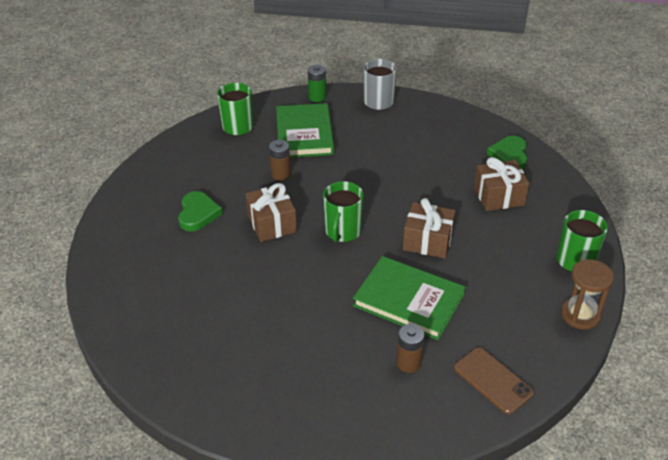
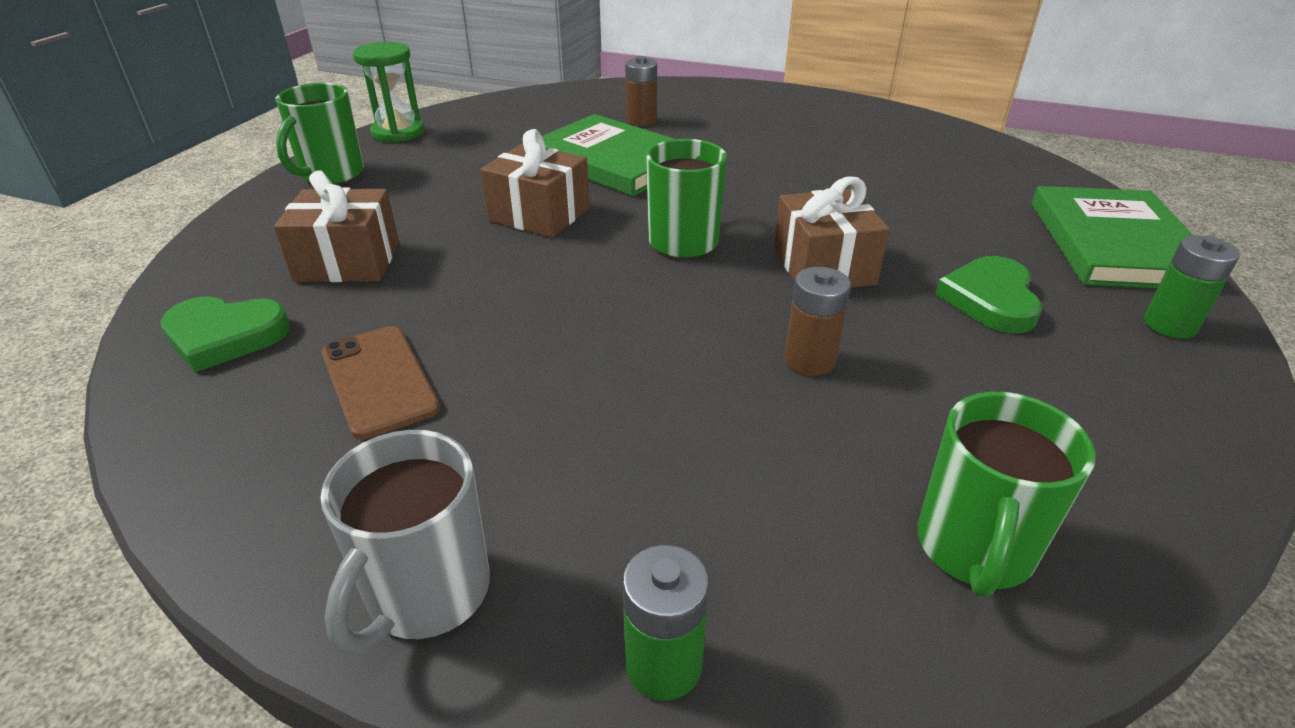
camera: 170 degrees left, 5 degrees down
(126, 210) = (1169, 325): none -> green battery
(304, 134) = (738, 479): green book -> green book (1114, 244)
(493, 380) = (553, 105): brown phone -> brown phone (379, 381)
(509, 155) = (225, 336): green heart -> green heart turned 75 degrees clockwise
(580, 315) = (398, 132): brown hourglass -> green hourglass

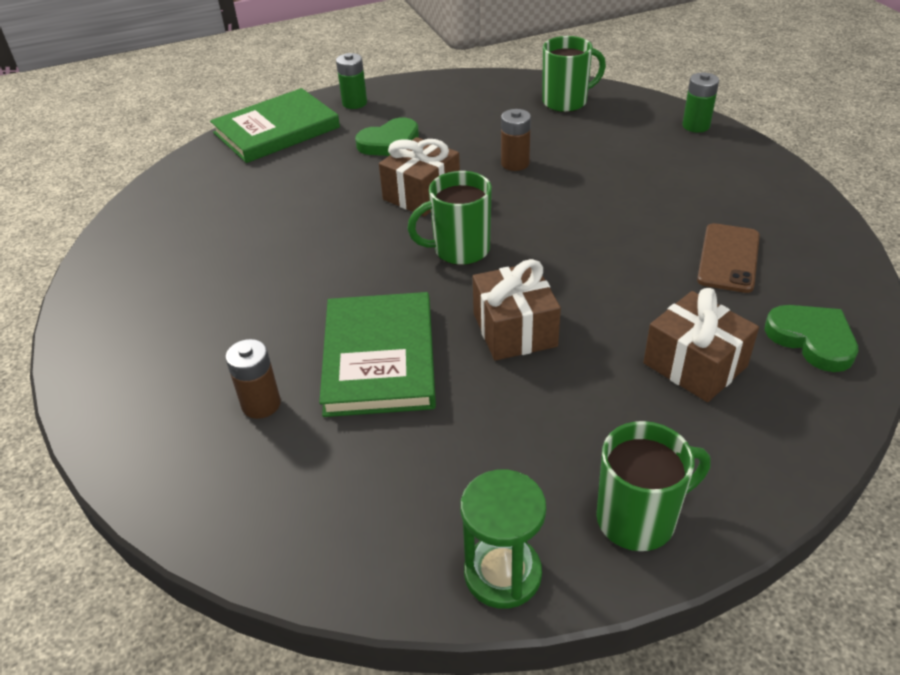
camera: 130 degrees left, 5 degrees up
(426, 594) = (759, 171): grey mug -> none

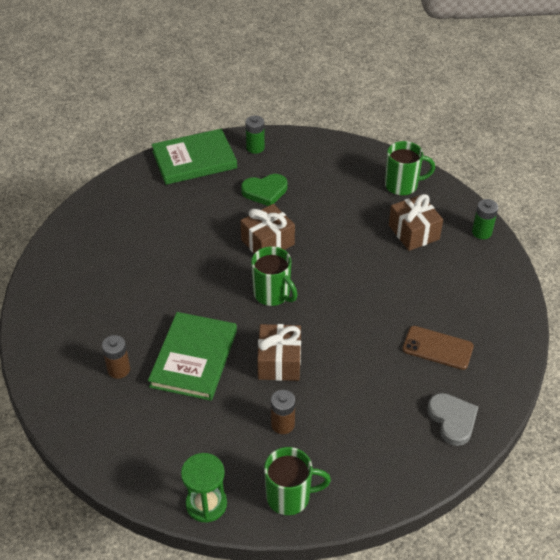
camera: 15 degrees right, 5 degrees up
(460, 250) = (272, 294): green mug -> green mug turned 135 degrees counterclockwise
(515, 163) = (340, 232): brown battery -> brown battery (282, 424)
(695, 365) = (372, 416): brown gift -> brown gift (413, 232)
(728, 258) = (437, 348): brown phone -> brown phone turned 75 degrees clockwise
(812, 339) = (452, 420): green heart -> grey heart

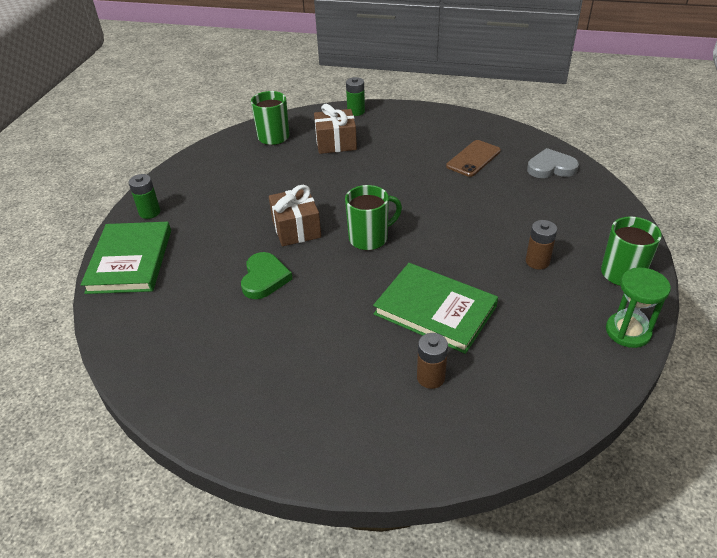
camera: 70 degrees left, 5 degrees down
(265, 191) = (221, 217): green heart -> green heart (264, 278)
(279, 362) = (460, 250): brown gift -> none

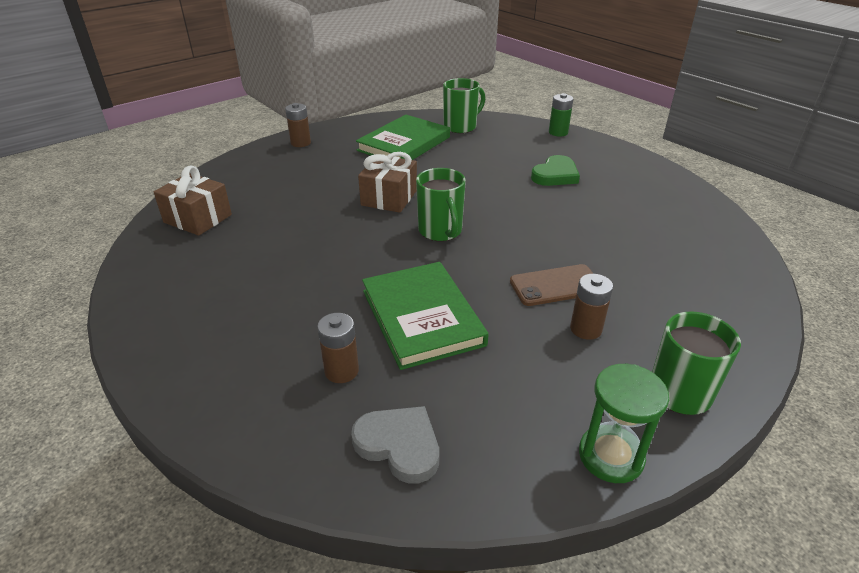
camera: 35 degrees right, 5 degrees down
(130, 261) = (245, 168): green book -> green book (404, 144)
(149, 212) = (300, 143): green battery -> brown battery
(264, 278) = (316, 221): green heart -> green heart (555, 175)
(336, 143) = (508, 149): brown gift -> brown gift (198, 218)
(369, 238) = (440, 231): green mug -> green mug turned 60 degrees clockwise
(473, 159) = (631, 210): brown phone -> brown phone (556, 286)
(551, 167) = (715, 251): grey heart -> grey heart (399, 445)

